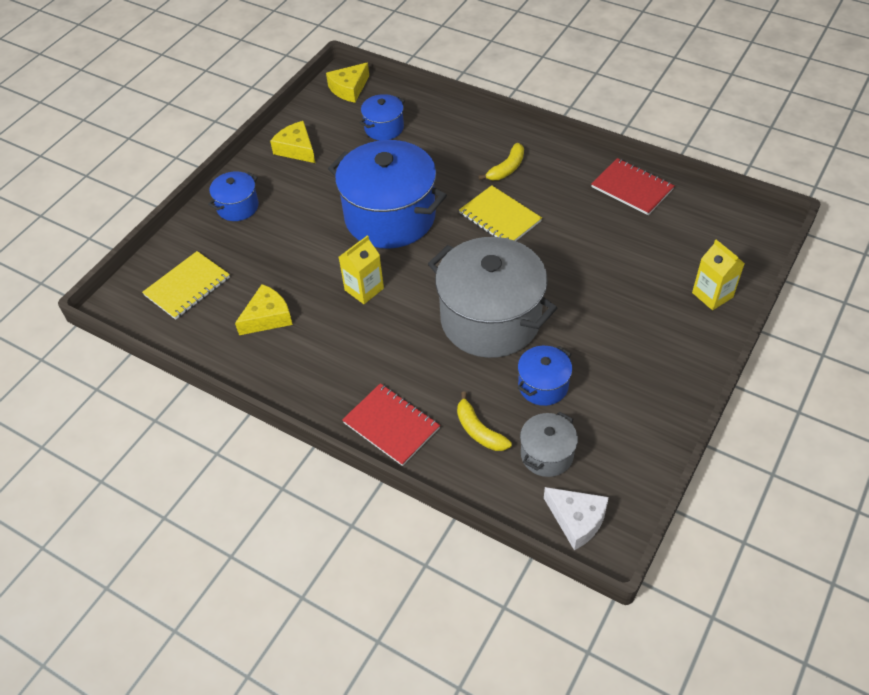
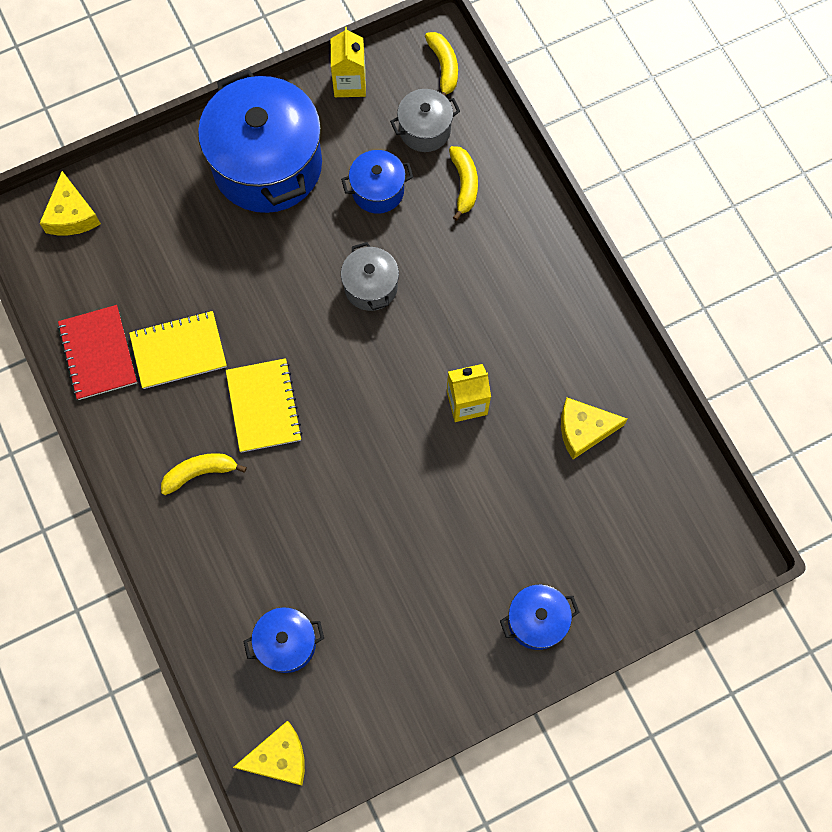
camera: 150 degrees left, 20 degrees up
(187, 286) = (649, 528): yellow notebook -> yellow notebook (178, 351)
(296, 149) = (414, 679): yellow cheese -> yellow cheese (71, 215)
(390, 217) = (377, 486): blue pot -> blue pot (267, 165)
(391, 425) = (536, 235): red notebook -> none
(490, 319) = (371, 287): grey pot -> grey pot, size x0.47
(577, 520) = (444, 67): white cheese -> yellow banana
(712, 295) = (150, 183): yellow carton -> yellow carton (349, 83)

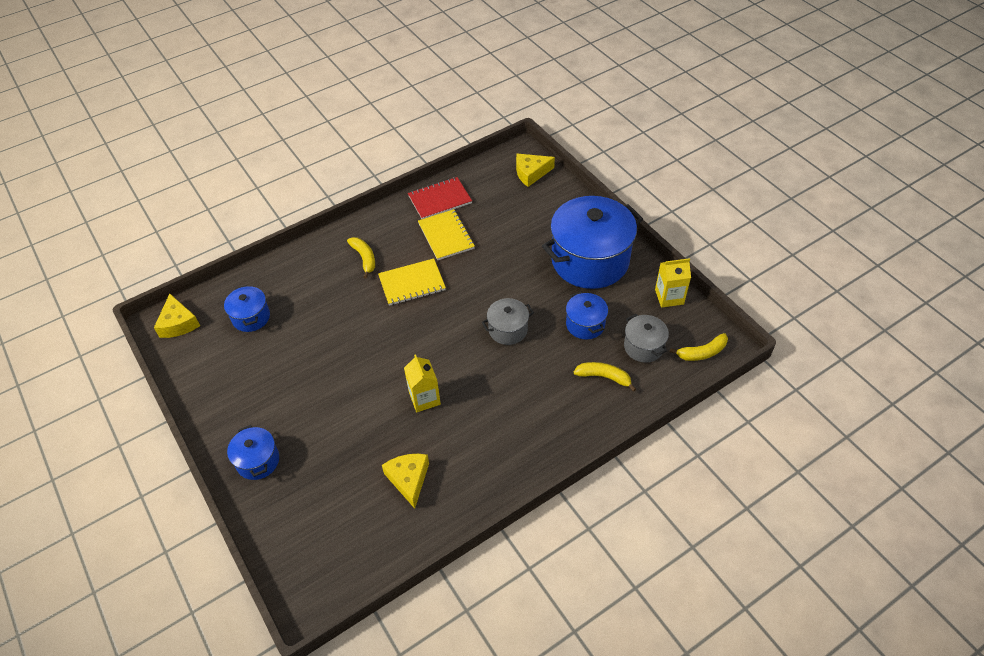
camera: 85 degrees right, 20 degrees down
(464, 184) = (604, 377): yellow banana -> yellow banana turned 150 degrees counterclockwise

